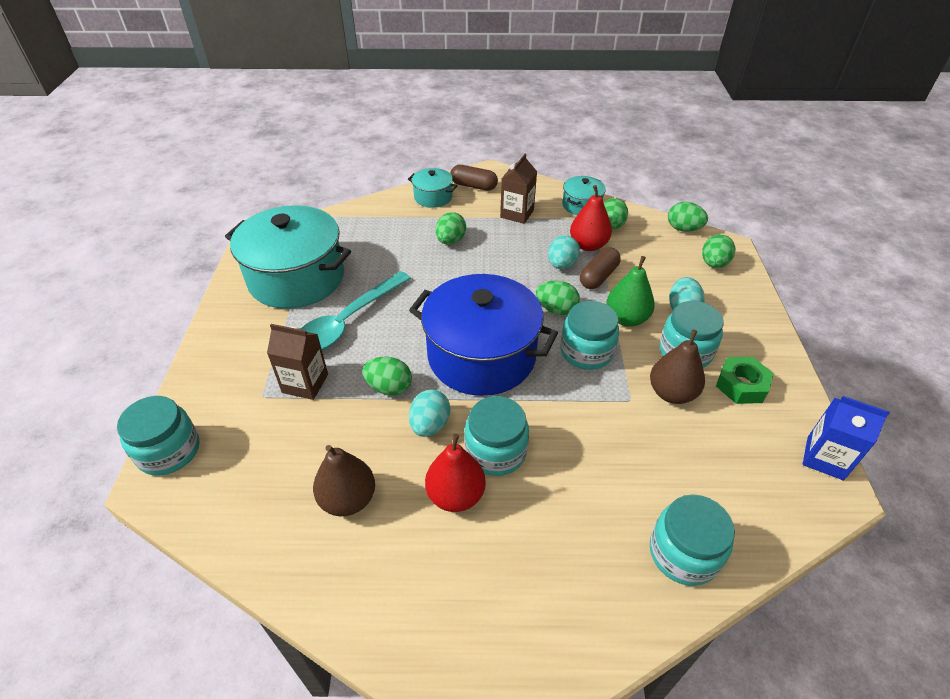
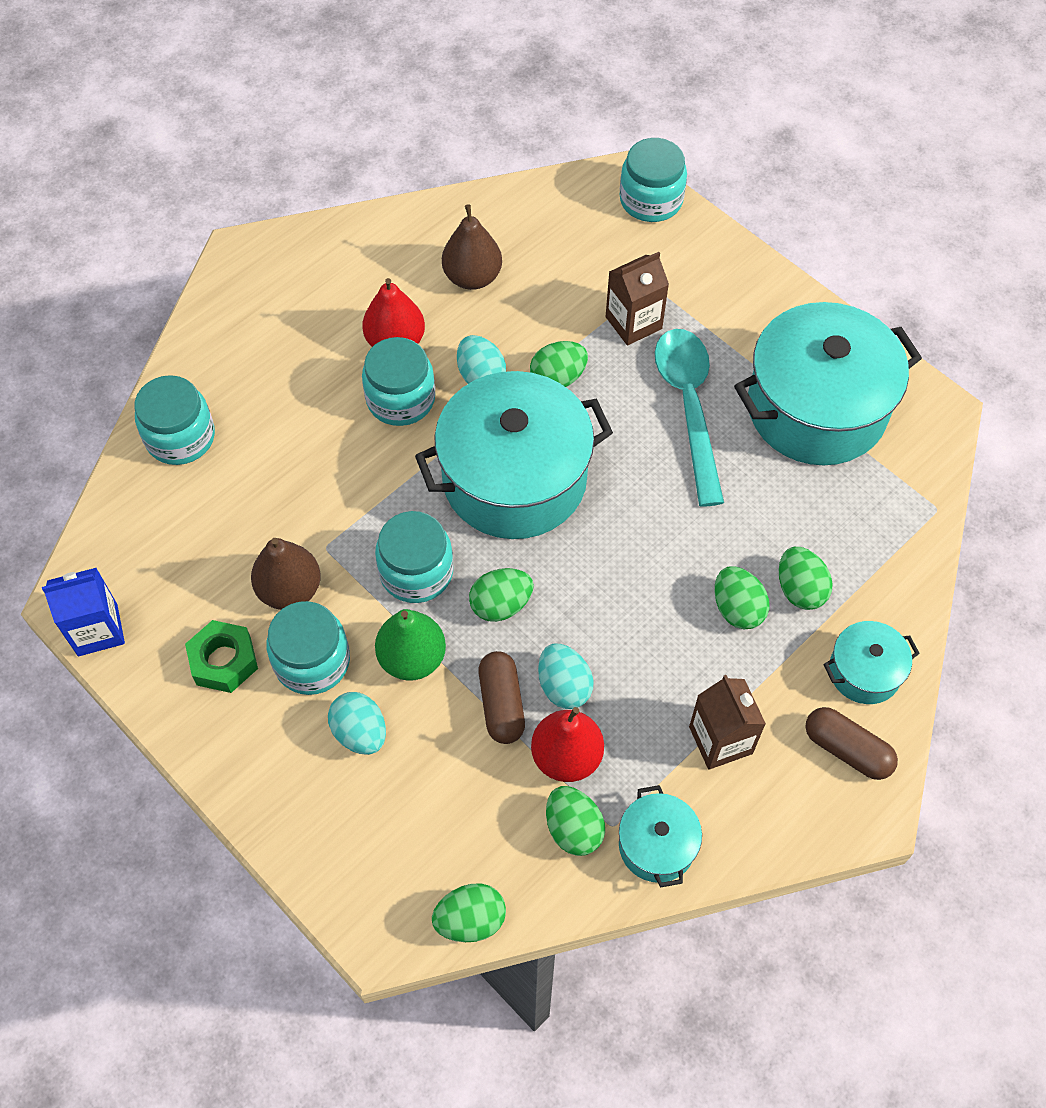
camera: 135 degrees right, 15 degrees up
(473, 186) = (847, 750): brown capsule -> brown capsule turned 60 degrees clockwise
(481, 356) = (514, 479): blue pot -> turquoise pot
(713, 264) = (376, 866): green egg -> green egg (800, 589)

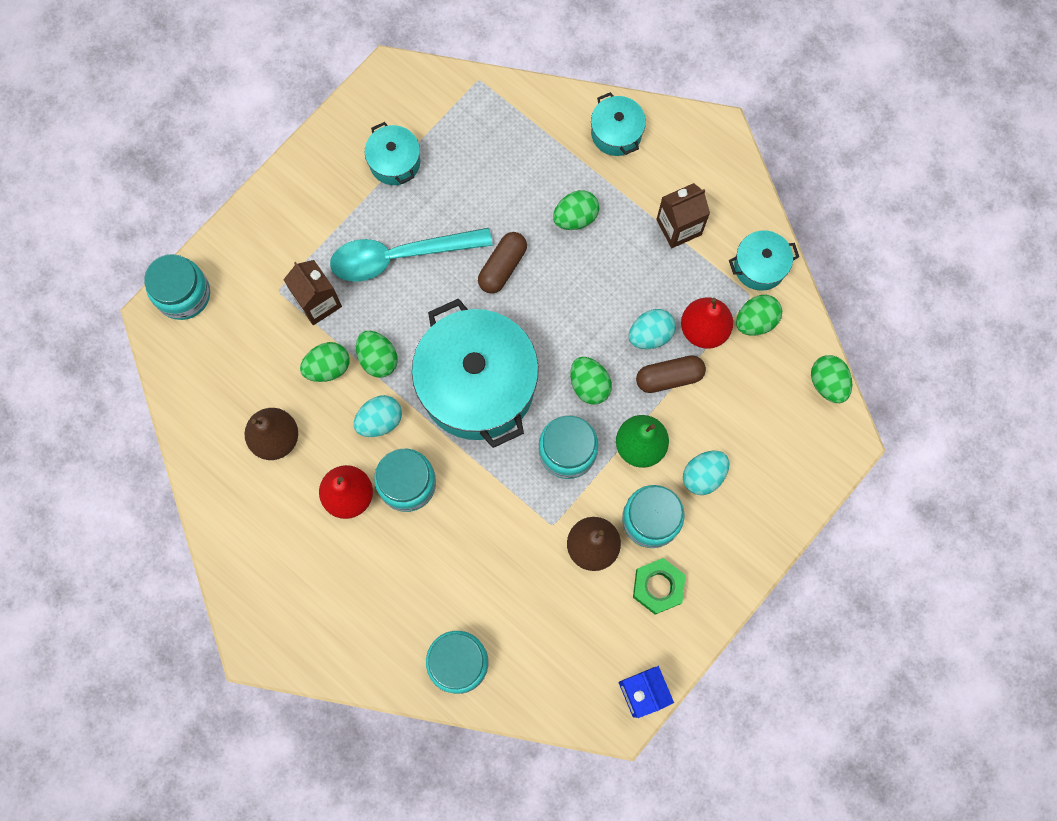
camera: 95 degrees left, 15 degrees up
(800, 589) = (555, 175): green egg -> green egg (328, 367)
(816, 409) = (395, 162): turquoise pot -> turquoise pot, size x0.47
(847, 750) = (676, 145): brown capsule -> brown capsule (502, 267)

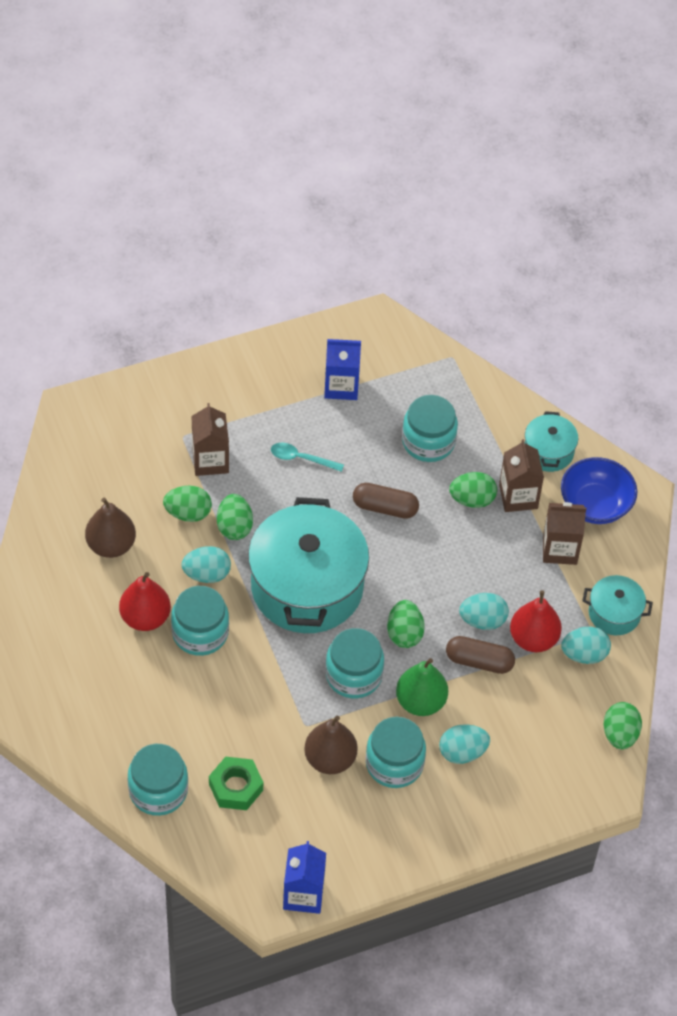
camera: 25 degrees right, 20 degrees down
(183, 294) = (102, 402): turquoise jar -> turquoise jar (428, 441)
(395, 162) = (341, 386): turquoise pot -> blue carton
(400, 256) = (301, 458): turquoise spoon -> turquoise spoon, size x0.48
(502, 267) = (385, 508): brown capsule -> brown capsule turned 45 degrees clockwise
(614, 193) = (518, 496): none -> brown carton
(658, 587) = (368, 819): green nut -> green nut (236, 787)
(686, 166) = (595, 505): none -> blue bowl
(755, 321) = (584, 654): green egg -> turquoise egg

